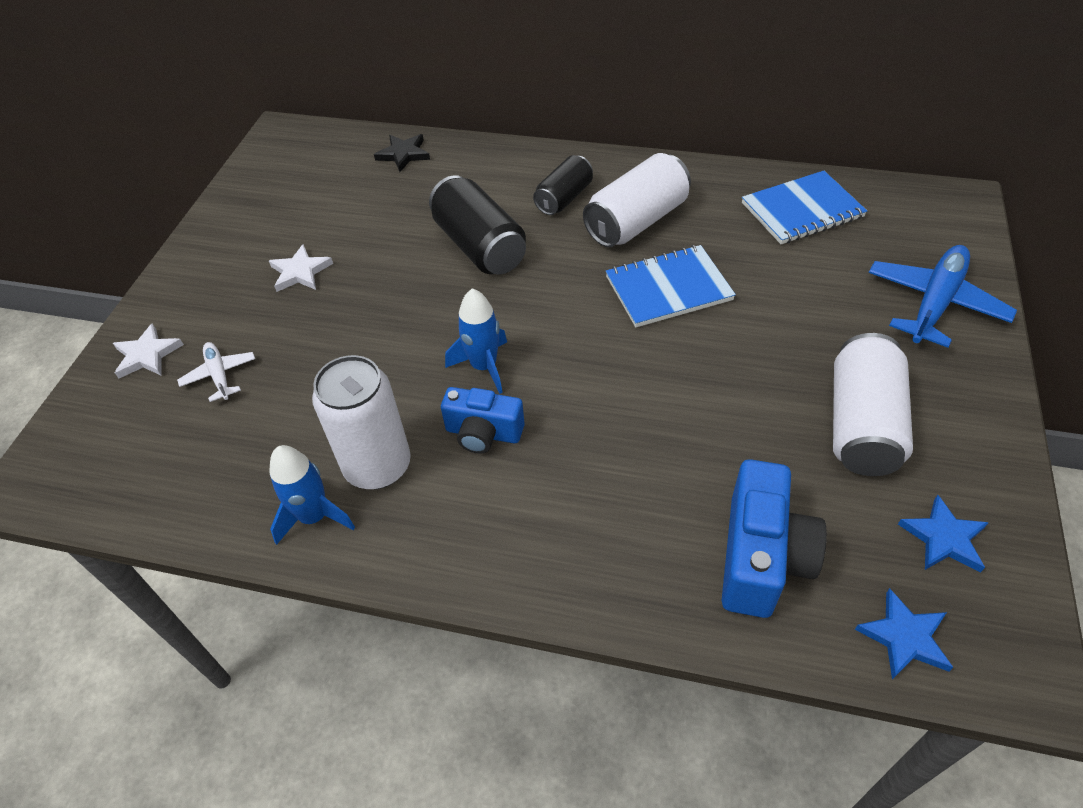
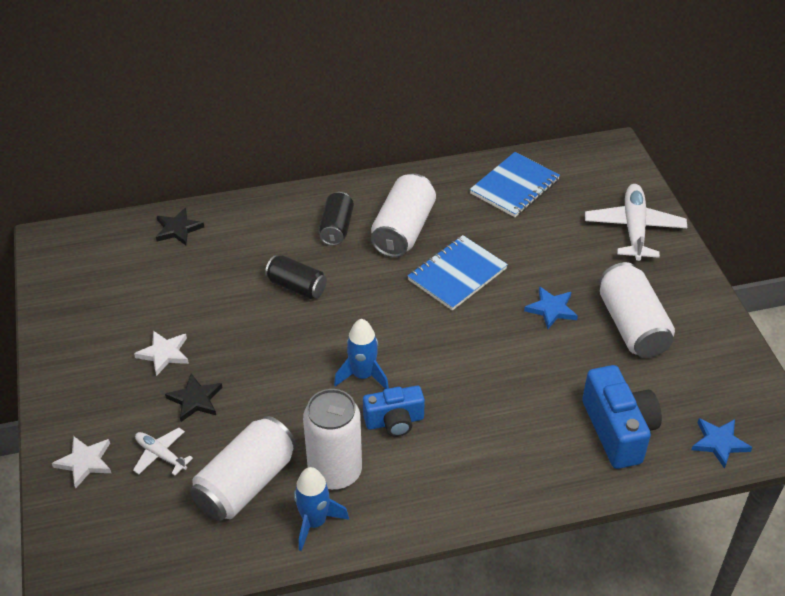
camera: 30 degrees left, 5 degrees down
(277, 440) = (246, 483): none -> white can
(294, 329) = (195, 400): none -> black star
(479, 246) = (297, 287): black can -> black can, size x0.63
(935, 303) = (634, 228): blue plane -> white plane
(944, 538) = (712, 378): blue star -> blue star (551, 309)

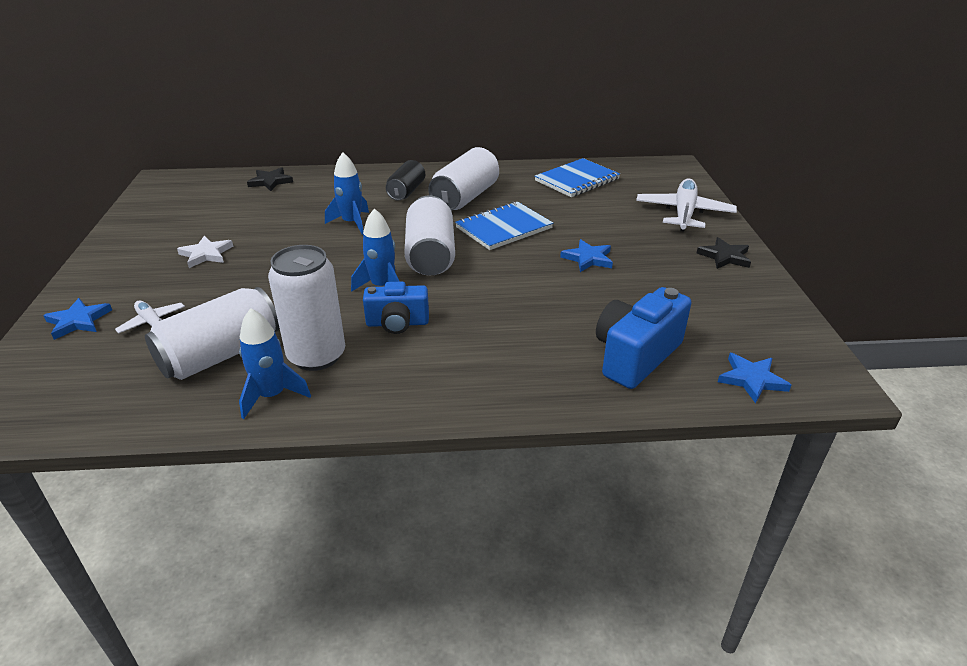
camera: 10 degrees right, 10 degrees down
(85, 462) = (78, 321): white star -> blue star
(195, 400) = (213, 287): black star -> black star (724, 256)
(297, 287) = (352, 223): black can -> blue rocket
(618, 430) = (635, 356): blue camera -> blue camera turned 135 degrees counterclockwise
(632, 326) = (668, 277): white can -> white can (430, 255)

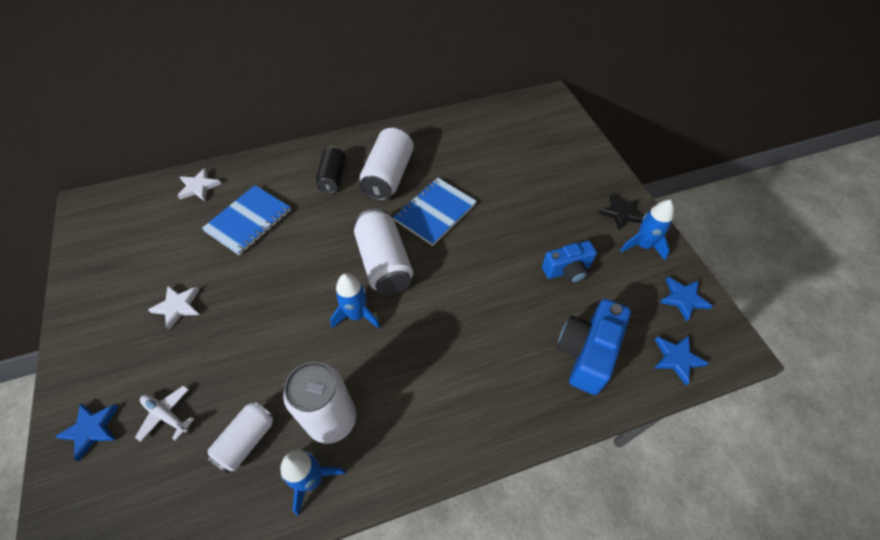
camera: 15 degrees left, 20 degrees up
(221, 355) = (246, 440): white can -> white can, size x0.63
(270, 181) = (199, 187): black star -> white star
(352, 223) = (299, 233): blue rocket -> blue rocket (643, 245)
(397, 323) = (386, 360): blue camera -> blue camera (567, 270)
(577, 180) = (477, 133): blue notebook -> blue notebook (248, 221)
(588, 258) = (516, 239): blue star -> blue star (683, 299)
(684, 213) = (575, 162): white plane -> none

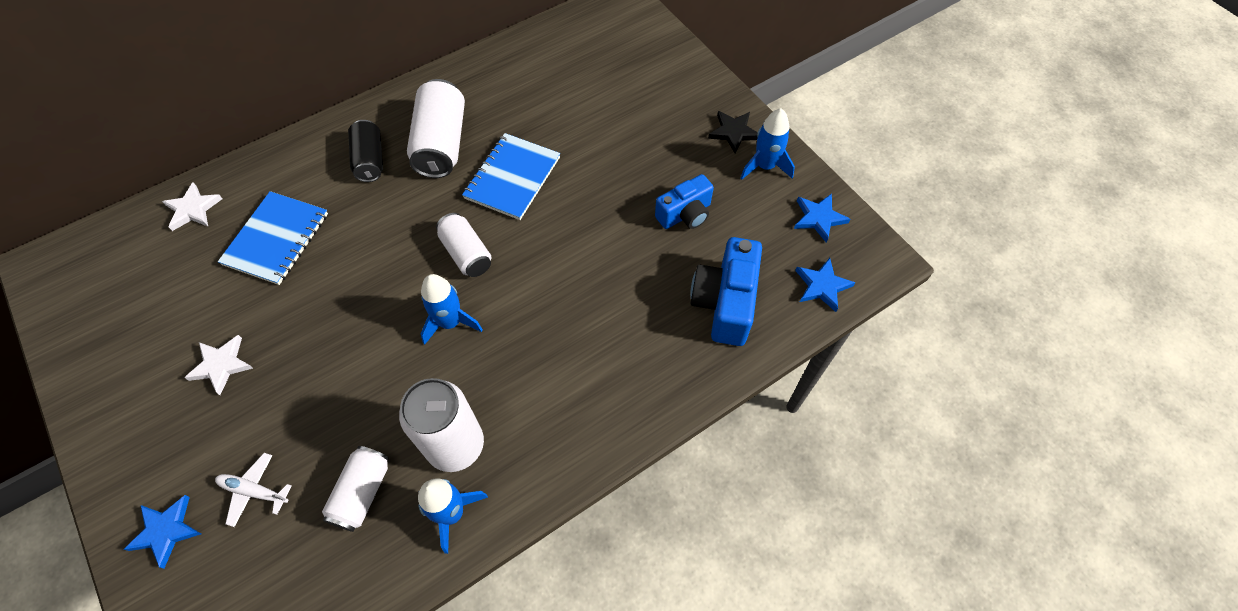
camera: 15 degrees left, 5 degrees up
(384, 263) = (466, 253): white can -> white can, size x0.63

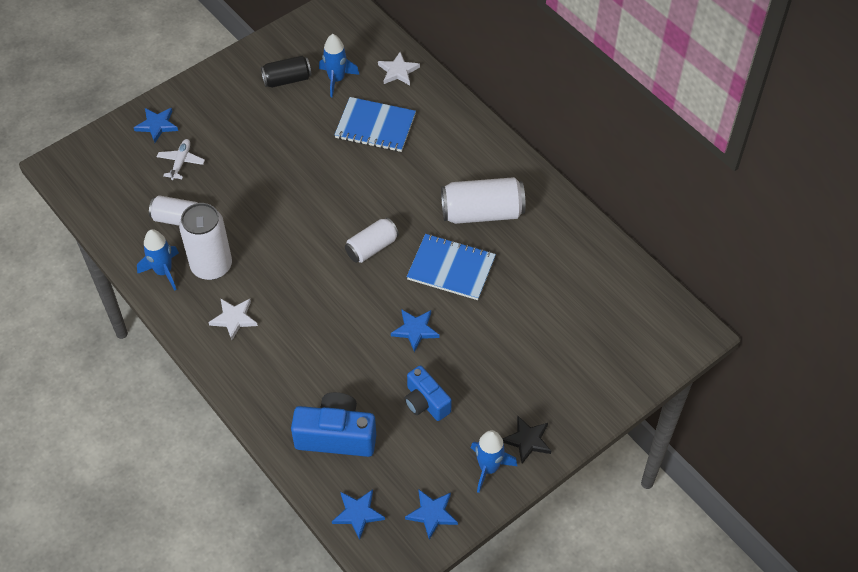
camera: 85 degrees right, 5 degrees down
(221, 365) = (270, 122): white star -> white star (234, 319)
(370, 160) = (458, 167): black can -> black can (287, 80)
(450, 322) = (309, 247): blue rocket -> blue rocket (336, 79)
(590, 217) = (415, 330): none -> blue star

